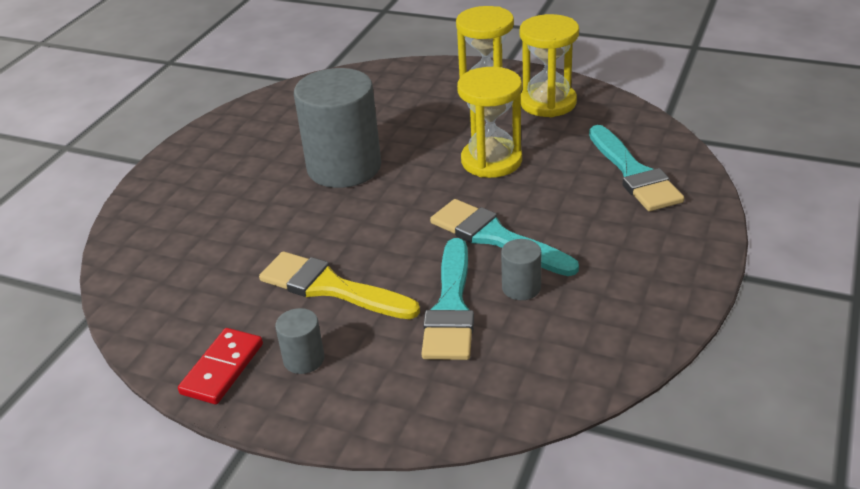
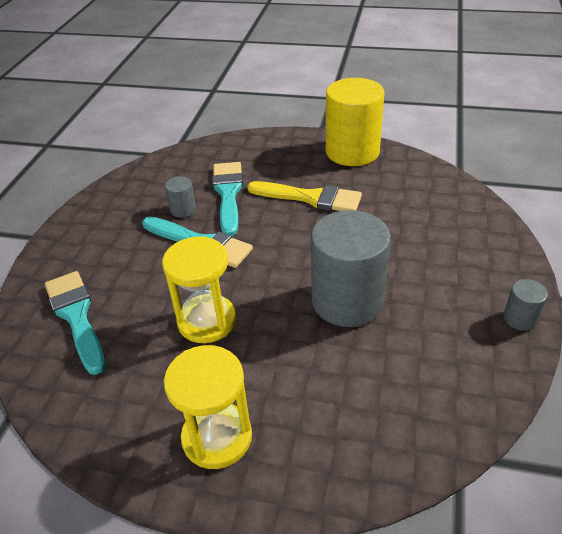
camera: 170 degrees right, 5 degrees up
(222, 369) = (352, 152): red domino -> yellow cylinder
(304, 359) = (308, 160): grey cylinder -> grey cylinder (520, 318)
(548, 103) = (142, 421): yellow hourglass -> none

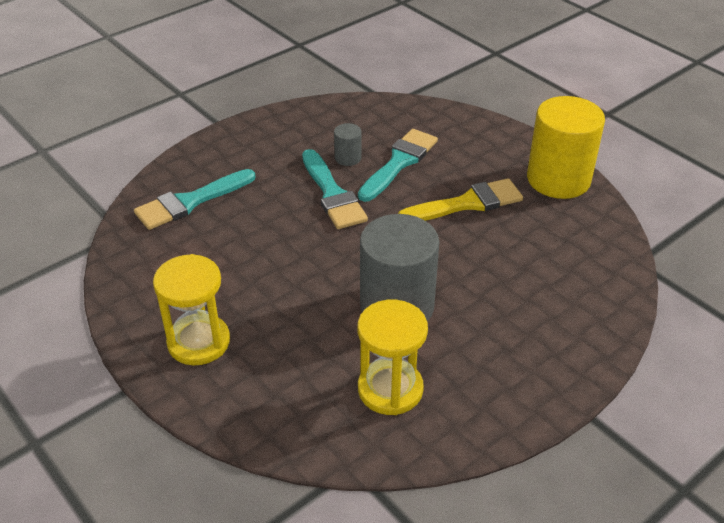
camera: 35 degrees right, 0 degrees up
(76, 316) = (190, 202): turquoise brush -> turquoise brush turned 135 degrees counterclockwise
(207, 321) = (274, 258): yellow hourglass -> yellow hourglass (390, 389)
(311, 198) = (467, 203): yellow brush -> yellow brush turned 75 degrees counterclockwise
(520, 318) = (528, 408): grey cylinder -> none

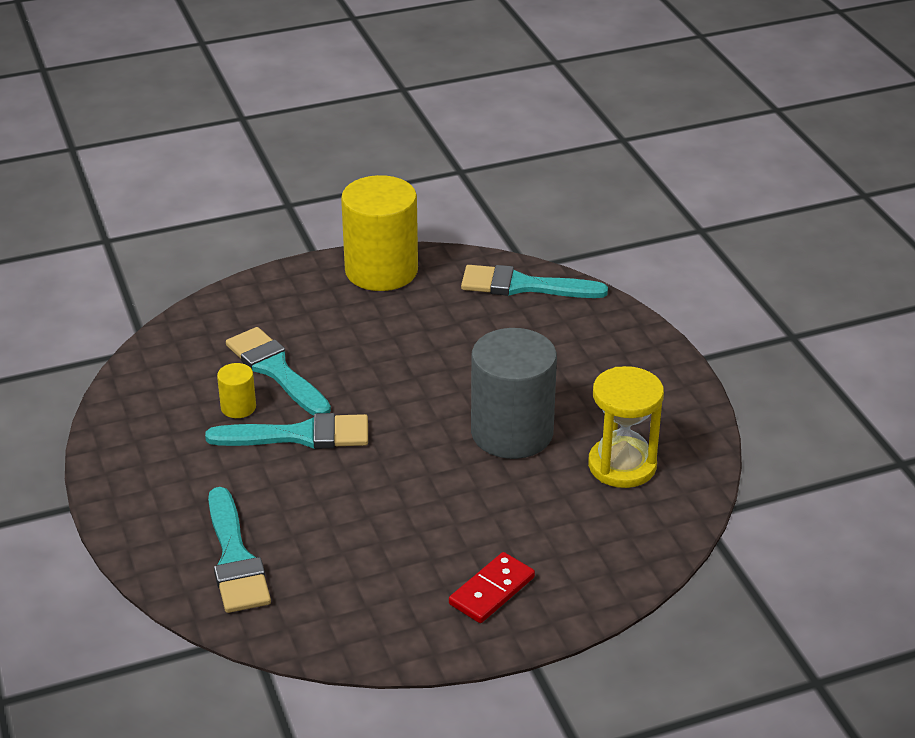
camera: 70 degrees left, 5 degrees down
(198, 342) = (492, 591): yellow hourglass -> red domino
(348, 158) = (238, 407): grey cylinder -> yellow cylinder
(467, 203) = (380, 342): yellow brush -> none
(603, 264) = (523, 286): none -> turquoise brush

